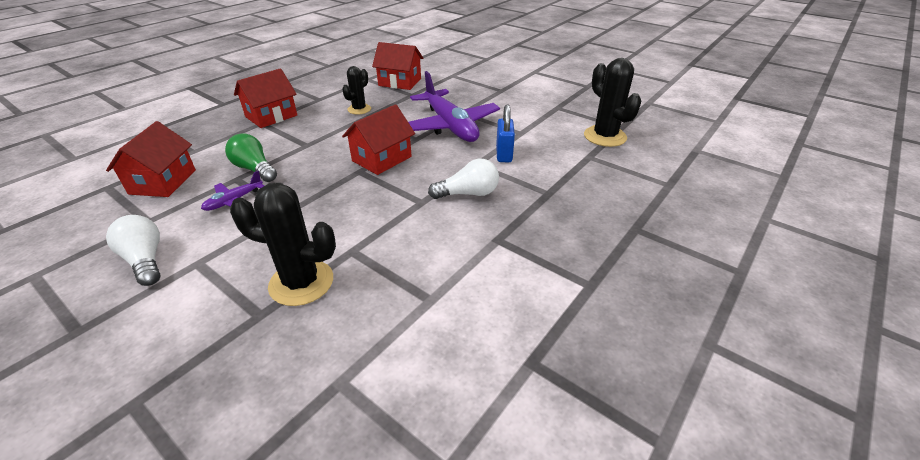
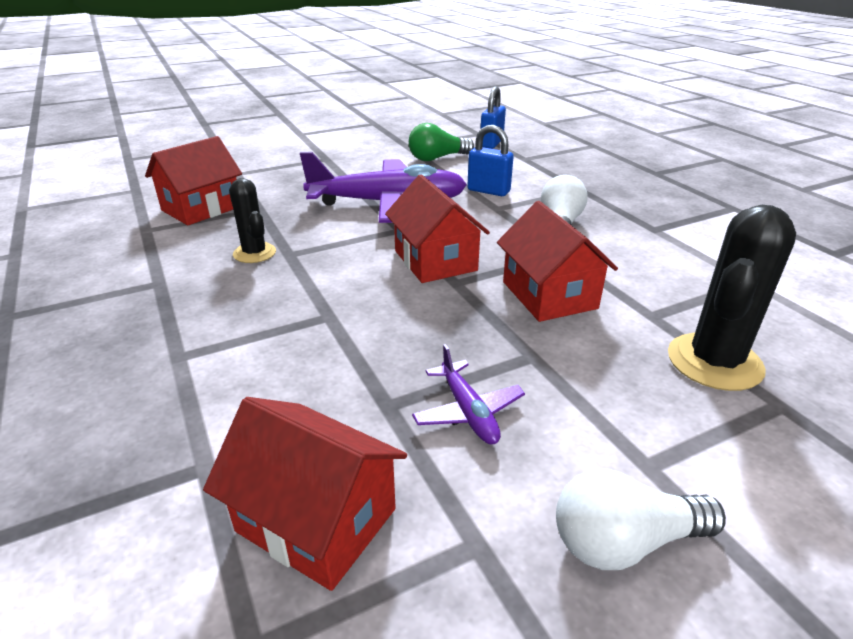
camera: 65 degrees left, 5 degrees down
(254, 169) = (369, 379): green light bulb -> green light bulb (437, 158)
(271, 116) = (162, 342): red house -> red house (549, 295)
(605, 136) = (491, 143): black cactus -> blue padlock

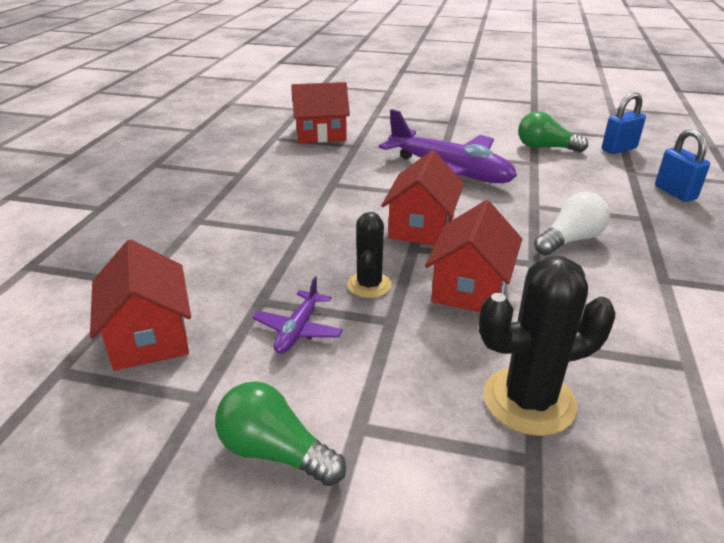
camera: 40 degrees right, 0 degrees up
(254, 253) = (312, 175): black cactus -> black cactus (369, 285)
(488, 191) = (549, 189): blue padlock -> blue padlock (675, 192)
(624, 542) = (275, 452): white light bulb -> green light bulb

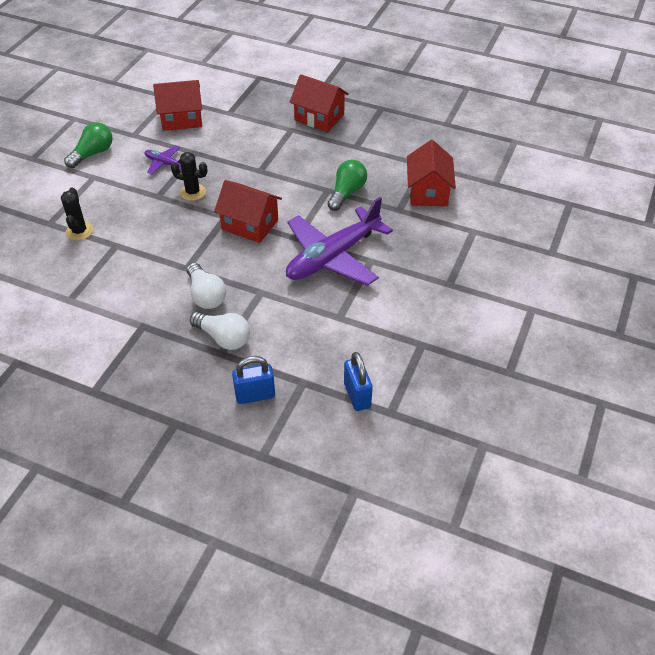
camera: 100 degrees right, 15 degrees up
(470, 287) = (173, 232): red house -> red house (319, 117)
(529, 401) = (79, 231): black cactus -> black cactus, size x0.61
(545, 148) = (371, 336): green light bulb -> green light bulb (347, 193)
(623, 219) = (223, 338): none -> white light bulb

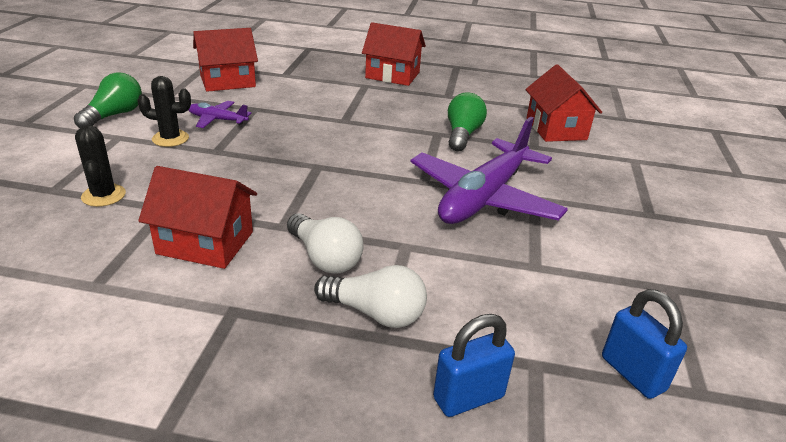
camera: 15 degrees left, 15 degrees down
(193, 192) = (264, 144): black cactus -> black cactus (170, 139)
(250, 225) = (355, 172): red house -> red house (205, 243)

